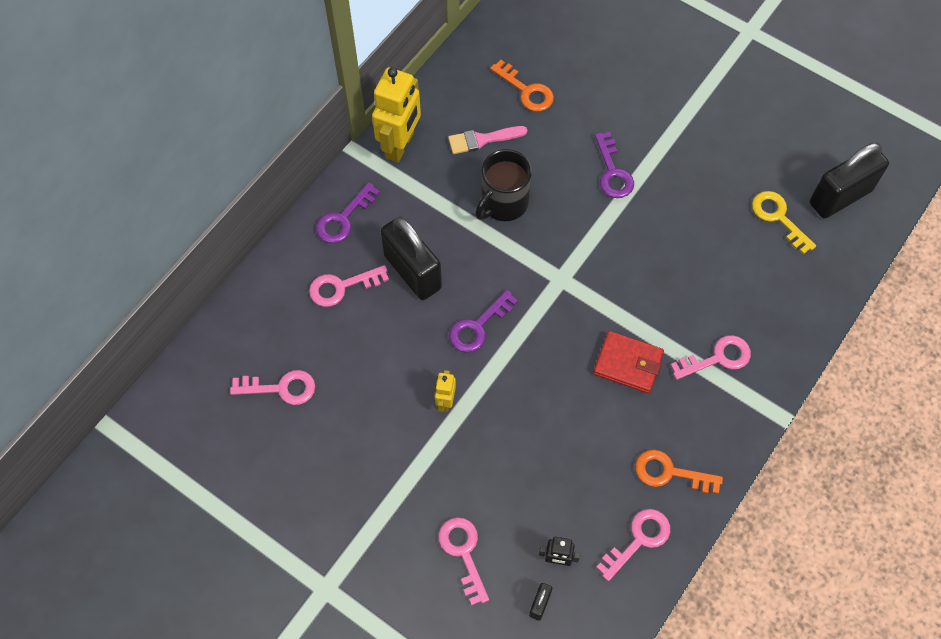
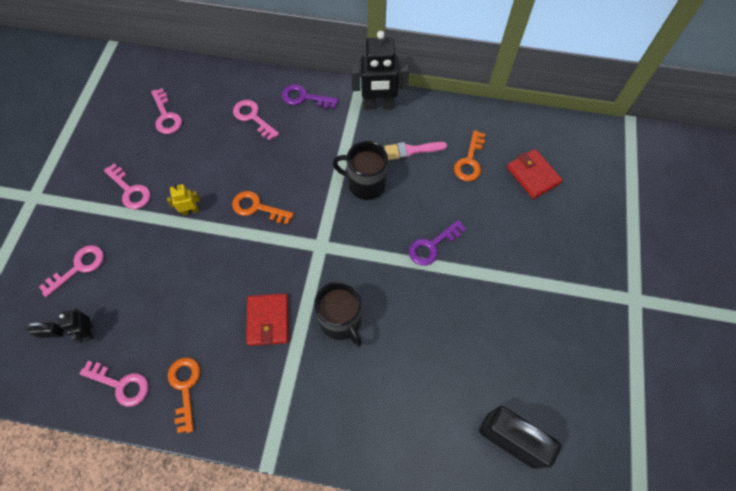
camera: 65 degrees right, 0 degrees up
(400, 145) = (378, 105): yellow robot -> black robot
(412, 272) = (282, 152): black padlock -> none
(478, 326) = (257, 207): purple key -> orange key
(482, 140) = (411, 150): pink brush -> pink brush turned 60 degrees counterclockwise
(574, 43) = (533, 175): none -> red wallet
(660, 293) = (341, 321): none -> black mug
(717, 358) = (301, 388): pink key -> pink key (130, 190)
(778, 217) = (460, 391): yellow key -> none

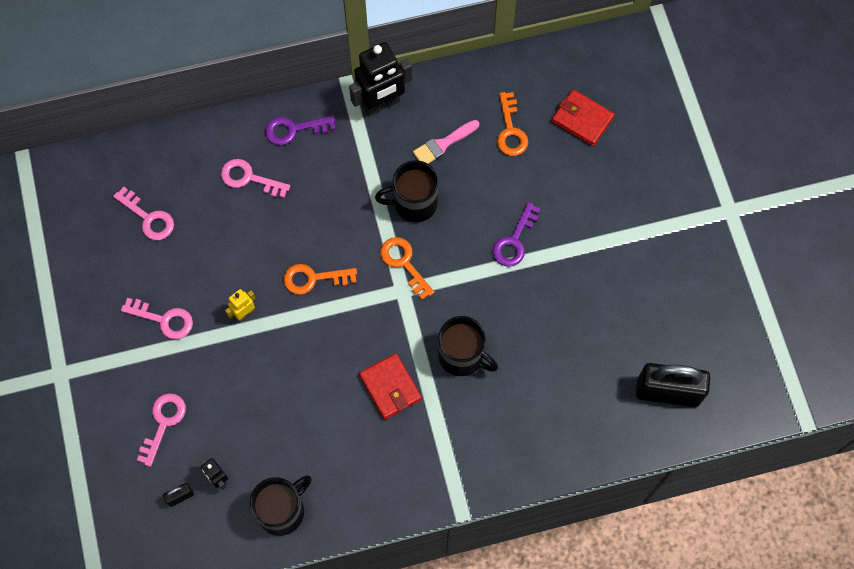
camera: 25 degrees left, 5 degrees up
(121, 384) = (282, 511): pink key -> black mug
(185, 387) = (346, 484): orange key -> orange key (404, 263)

